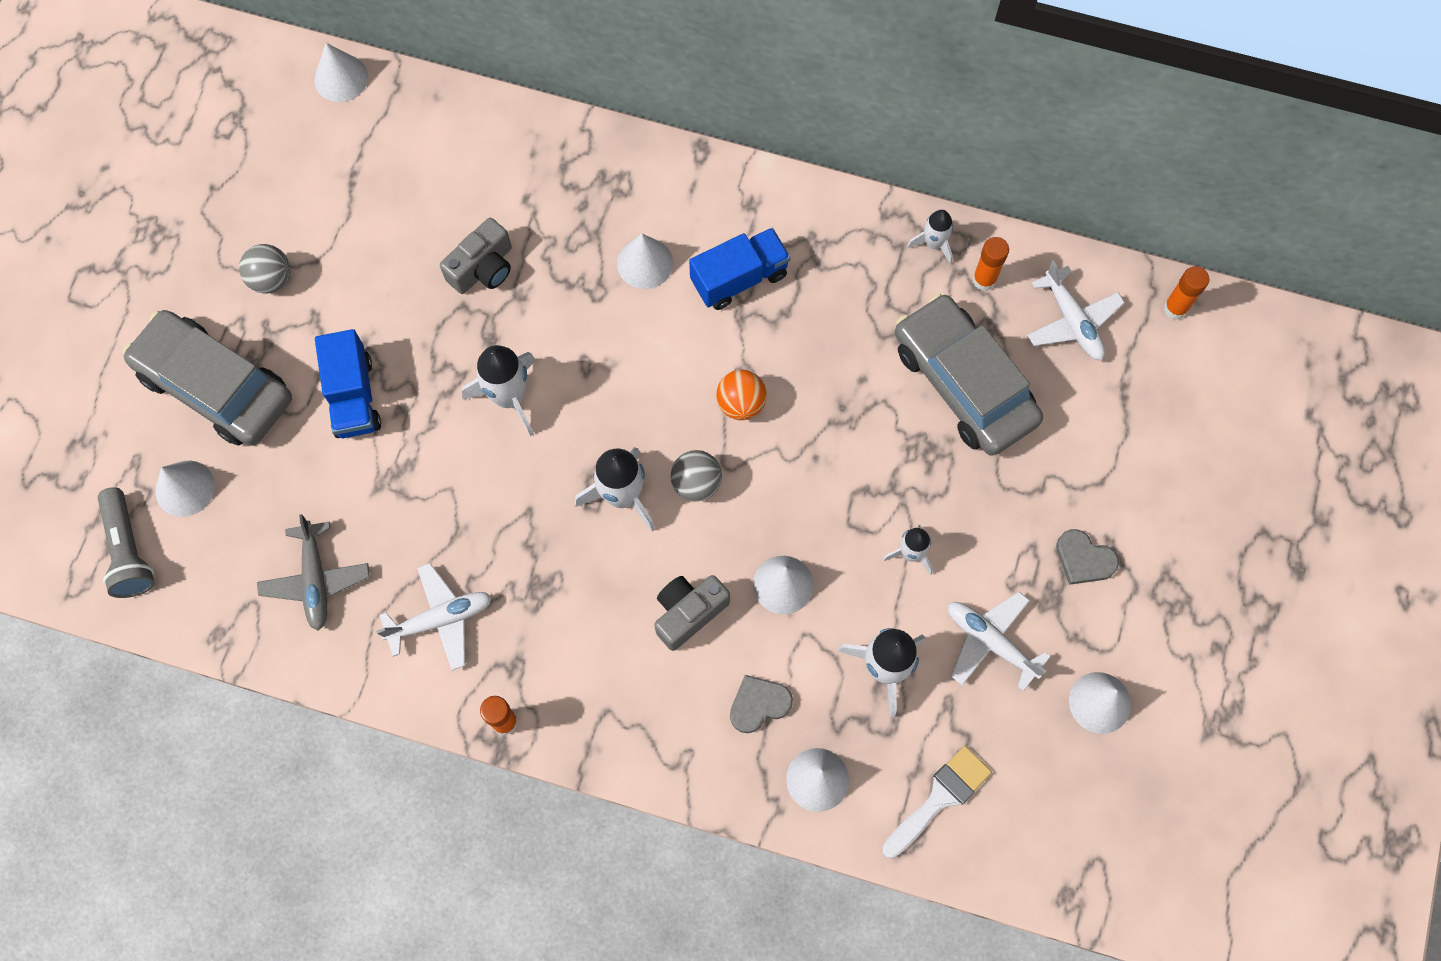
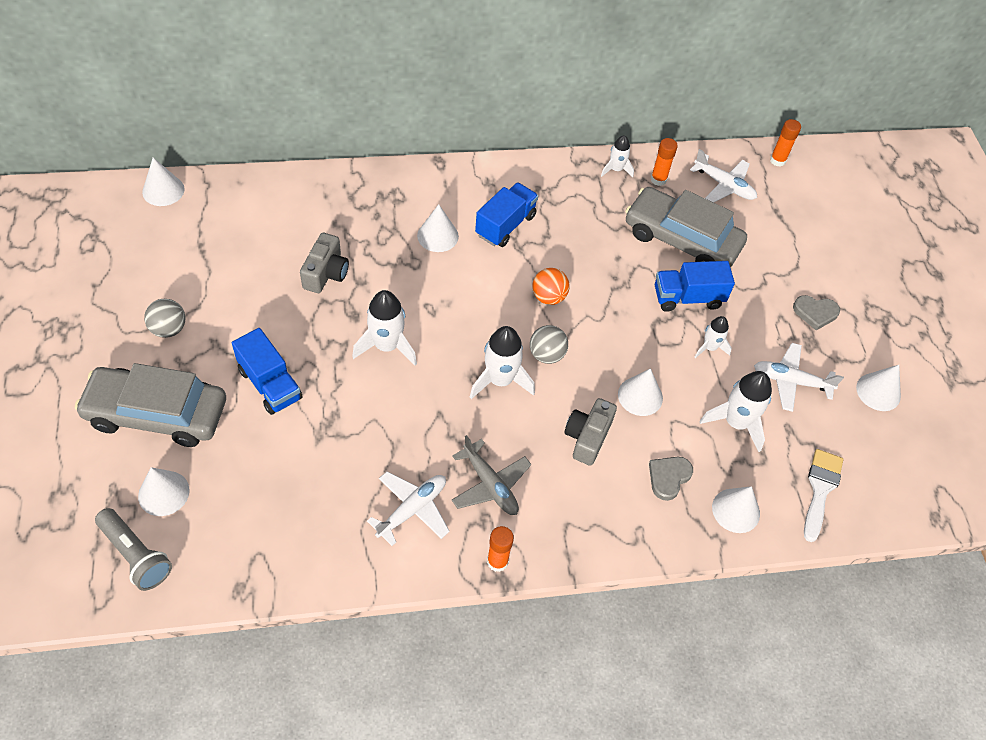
camera: 30 degrees left, 15 degrees down
(316, 580) = (301, 519): grey plane -> grey plane (490, 485)
(922, 472) = (687, 298): none -> blue truck

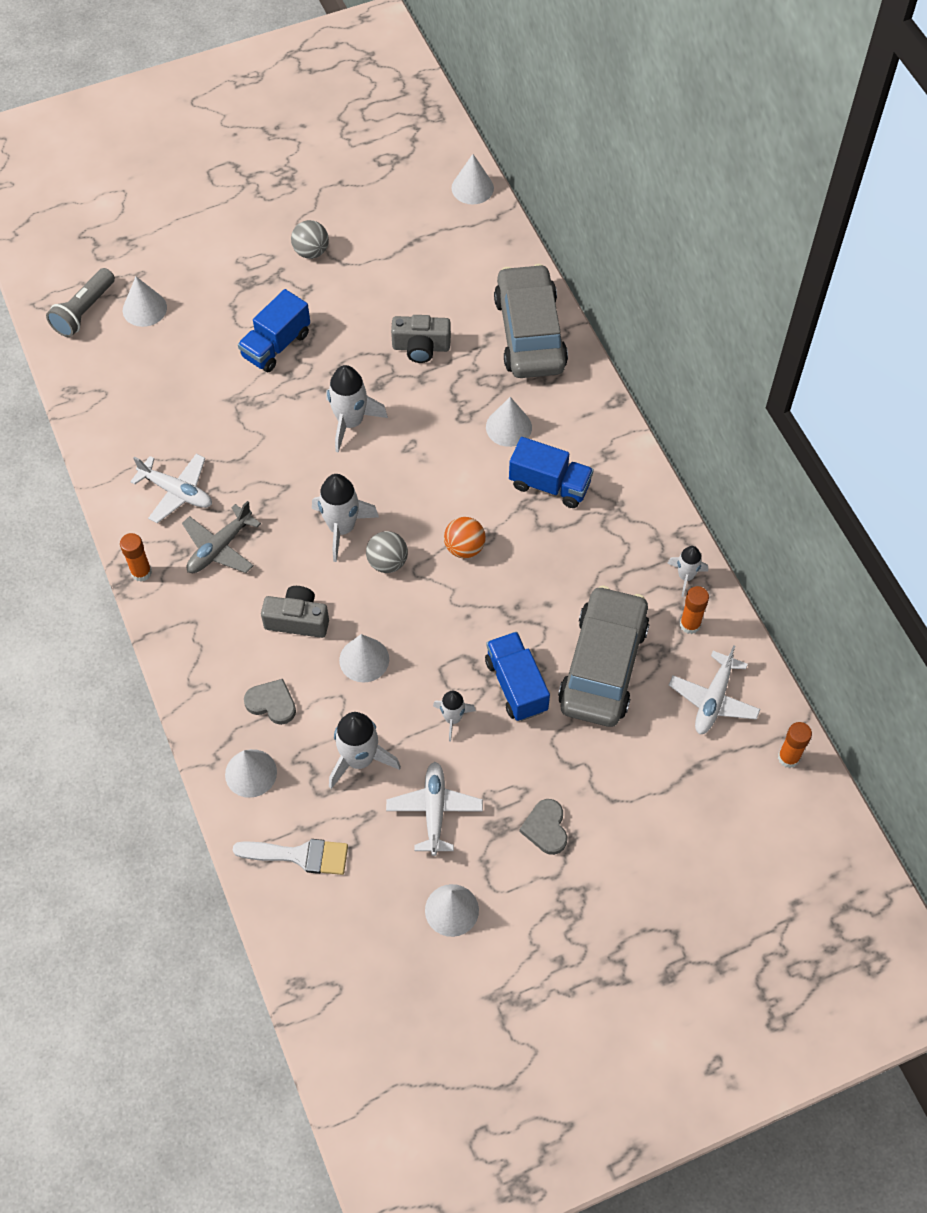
camera: 80 degrees right, 5 degrees up
(157, 414) = (220, 276): grey car -> grey car (530, 333)

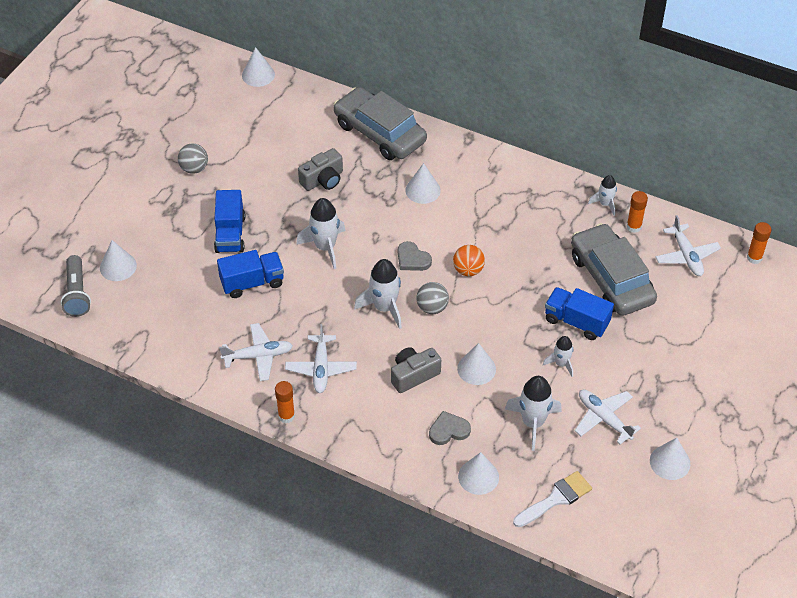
camera: 40 degrees left, 10 degrees down
(219, 547) = (321, 368): grey plane -> white plane
(546, 828) = (672, 383): grey heart -> grey heart (412, 259)
(549, 485) = (480, 205): blue truck -> blue truck (252, 283)

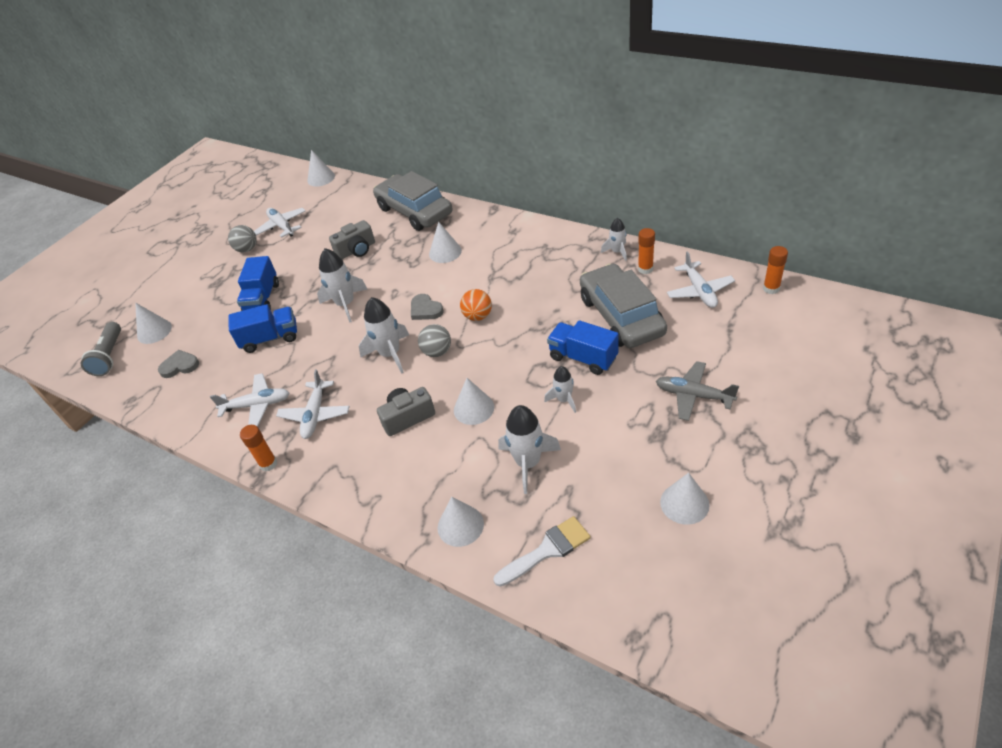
camera: 10 degrees right, 5 degrees down
(448, 430) = (435, 474): grey heart -> grey heart (180, 366)
(604, 418) = (608, 455): white plane -> white plane (282, 226)
(679, 365) = (693, 395): none -> grey plane

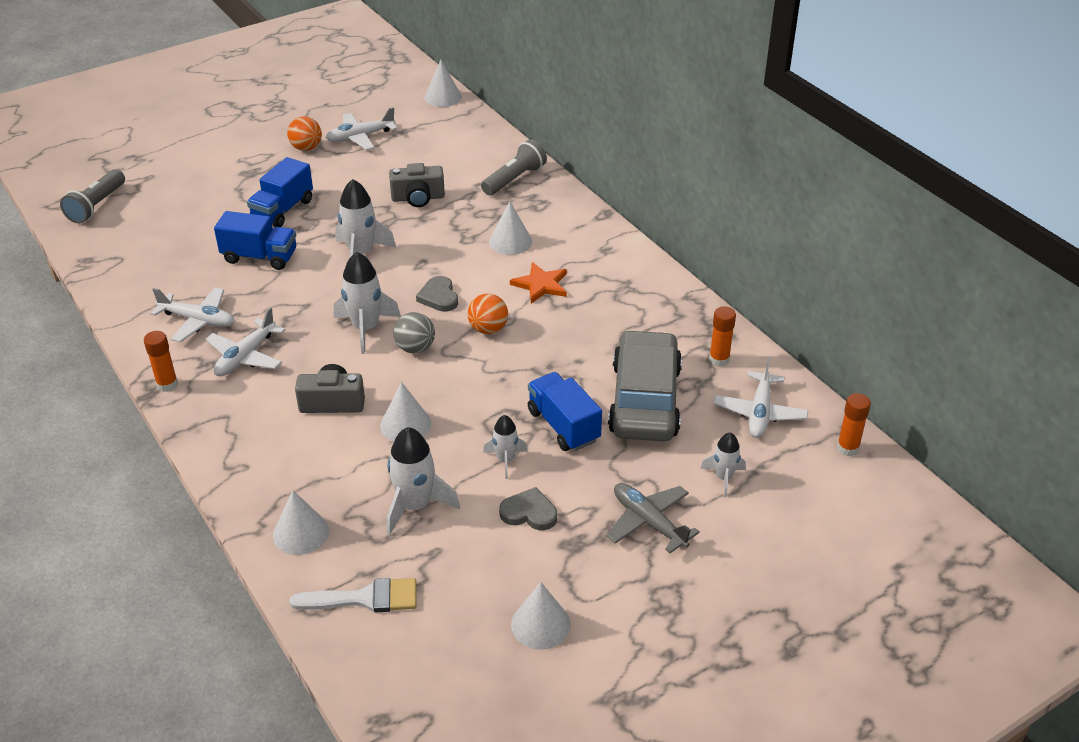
camera: 20 degrees right, 5 degrees down
(154, 331) = (155, 198): white cone -> none
(180, 366) = (154, 246): grey heart -> grey heart (529, 513)
(247, 249) = (306, 148): grey ball -> orange ball
(282, 226) = (360, 137): white plane -> white plane turned 105 degrees counterclockwise
(414, 211) = (514, 179): grey car -> grey flashlight
(489, 271) = (541, 285): none -> orange star
(617, 252) = (704, 325): white rocket -> white rocket (723, 478)

